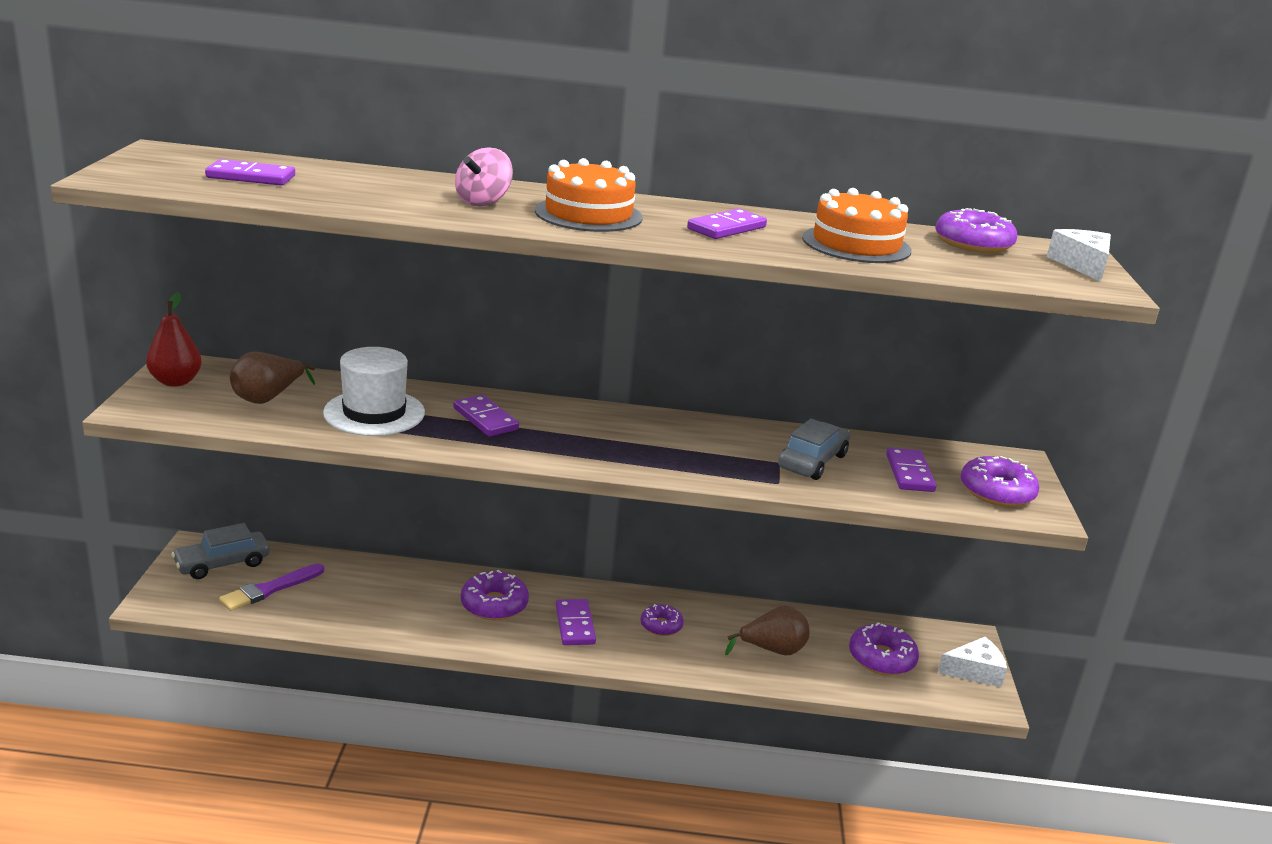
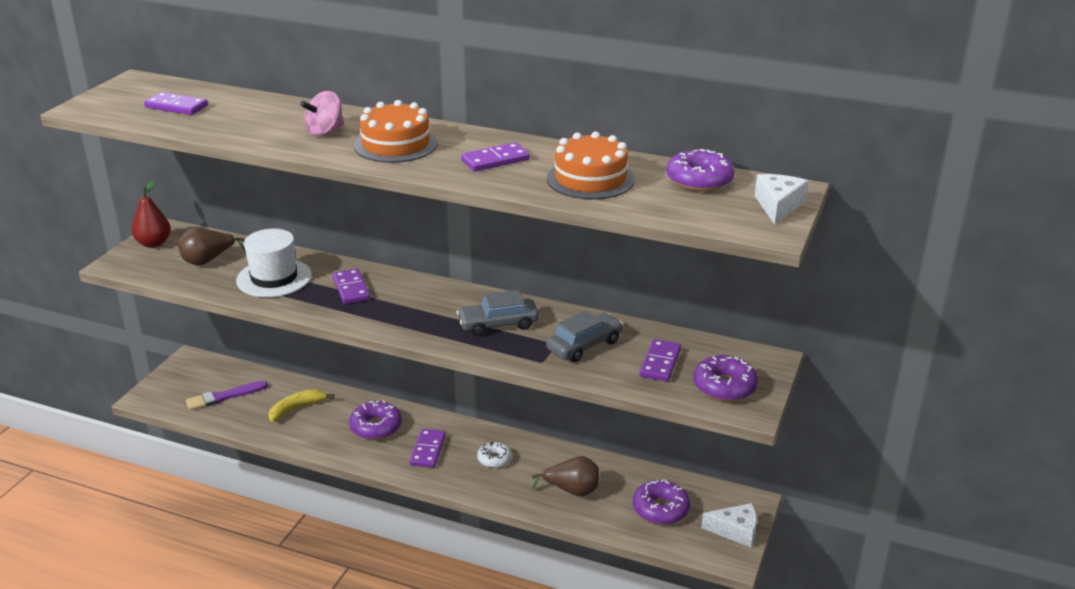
camera: 20 degrees right, 5 degrees up
(222, 564) = (201, 373): grey car -> grey car (498, 324)
(377, 594) = (296, 408): none -> yellow banana
(661, 626) = (494, 459): purple donut -> white donut

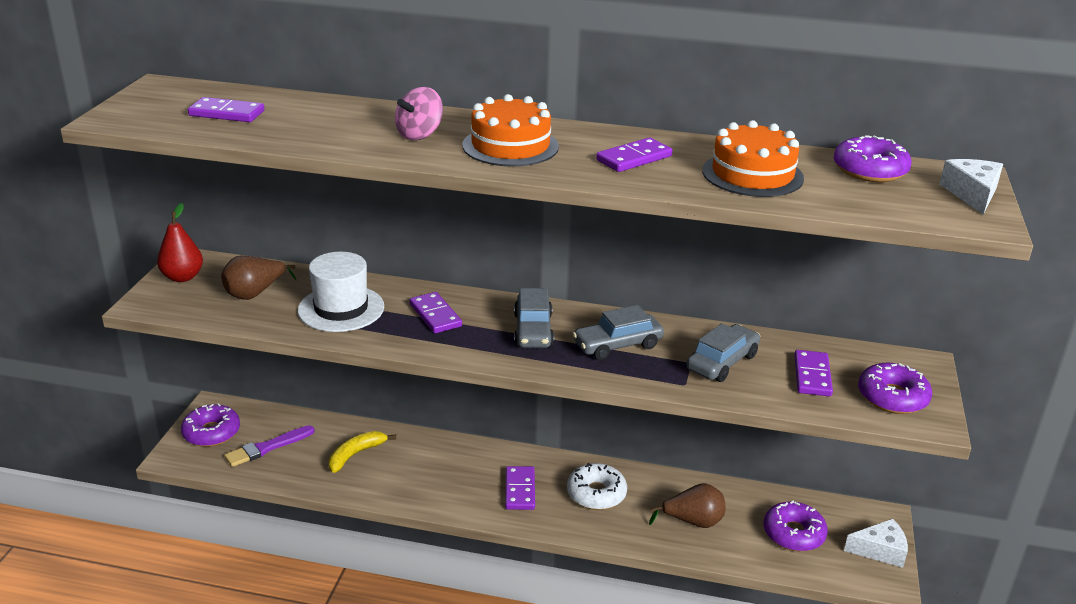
camera: 10 degrees left, 0 degrees up
(376, 427) = (453, 468): purple donut -> purple donut (211, 432)
(430, 307) = (533, 330): none -> grey car
(494, 459) = (596, 494): white donut -> white donut, size x1.58

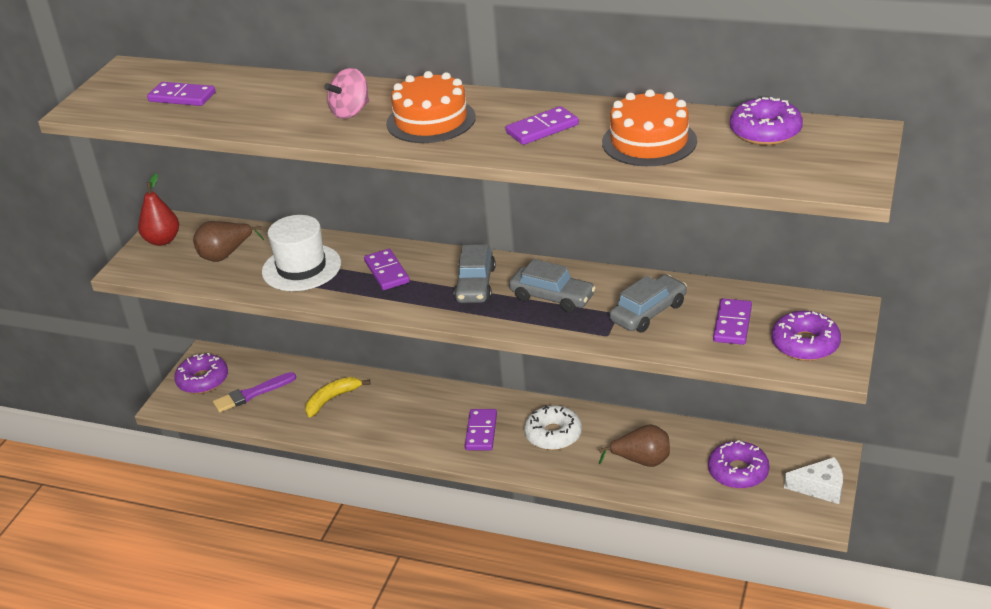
camera: 10 degrees right, 5 degrees up
(617, 345) = (552, 297): grey car -> grey car turned 135 degrees counterclockwise
(972, 194) = (855, 154): white cheese -> none

